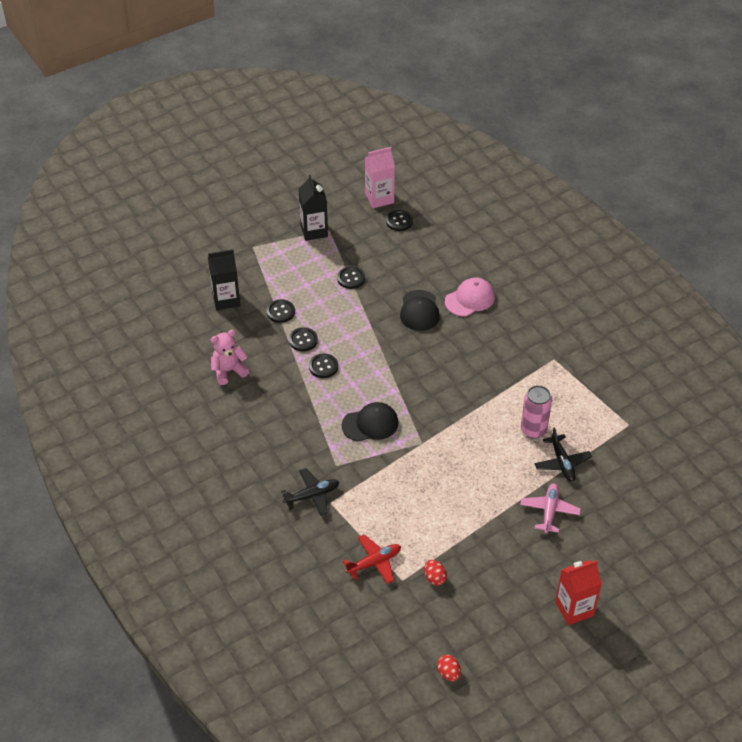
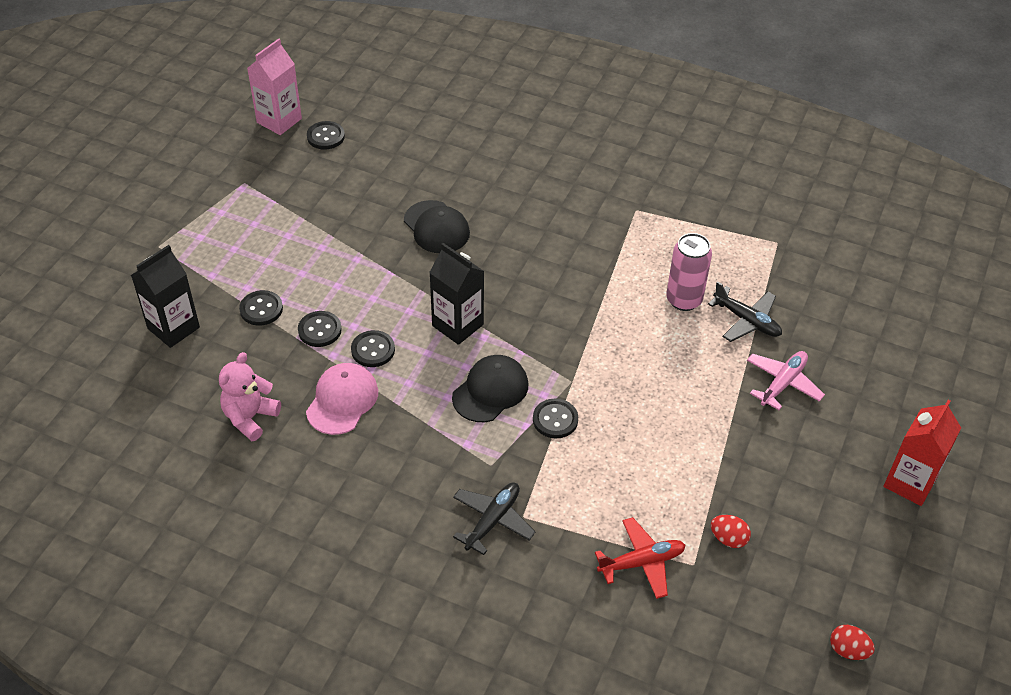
camera: 35 degrees left, 0 degrees up
(314, 231) = (226, 192): black carton -> black carton (457, 325)
(351, 278) = (320, 228): black button -> black button (555, 420)
(374, 562) = (641, 562): red plane -> red plane turned 45 degrees clockwise
(470, 299) = (484, 187): pink cap -> pink cap (342, 401)
(549, 511) = (782, 383): pink plane -> pink plane turned 60 degrees clockwise

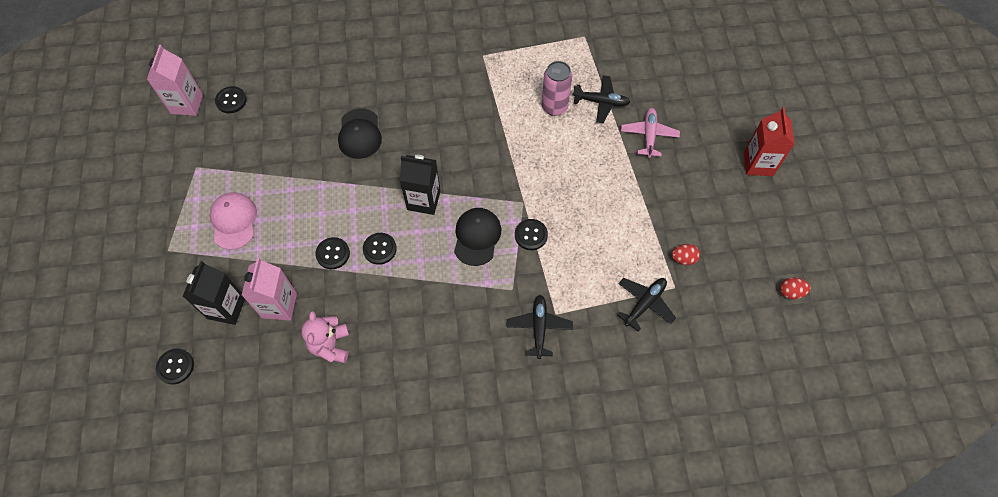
camera: 30 degrees left, 15 degrees up
(227, 352) = (279, 305): none -> pink carton
(261, 309) = (280, 260): black button -> black button (175, 366)
(342, 401) = (385, 298): pink cap -> pink cap (234, 221)
(436, 227) = (359, 134): black cap -> black cap turned 60 degrees clockwise
(641, 562) = (644, 303): red plane -> black plane

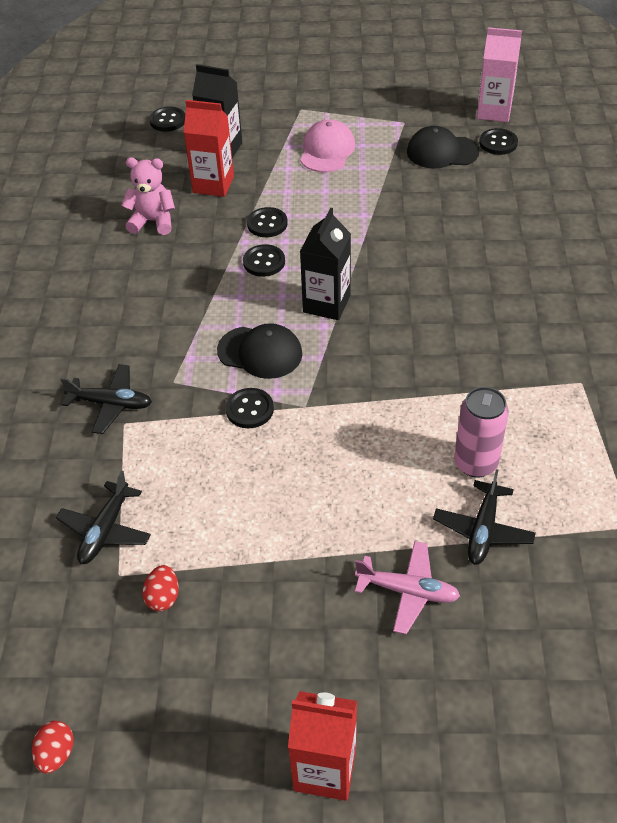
camera: 100 degrees right, 15 degrees down
(234, 221) = (327, 150): pink cap -> pink cap turned 75 degrees counterclockwise
(279, 305) = (213, 184): pink carton -> red carton
(359, 134) = (439, 248): black cap -> black cap (442, 152)
(644, 303) = (105, 530): black plane -> black plane turned 60 degrees clockwise

